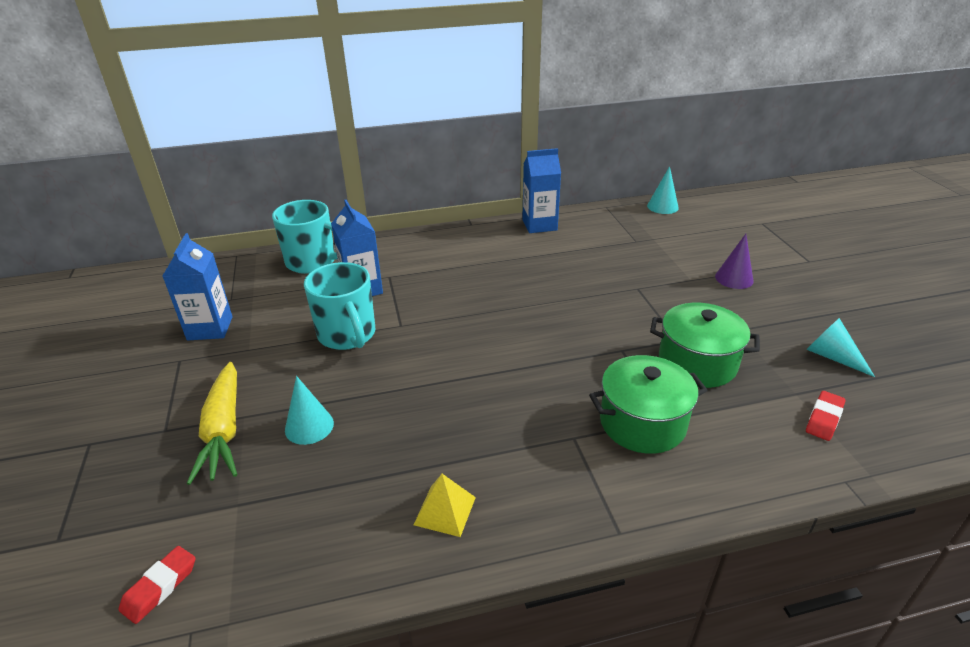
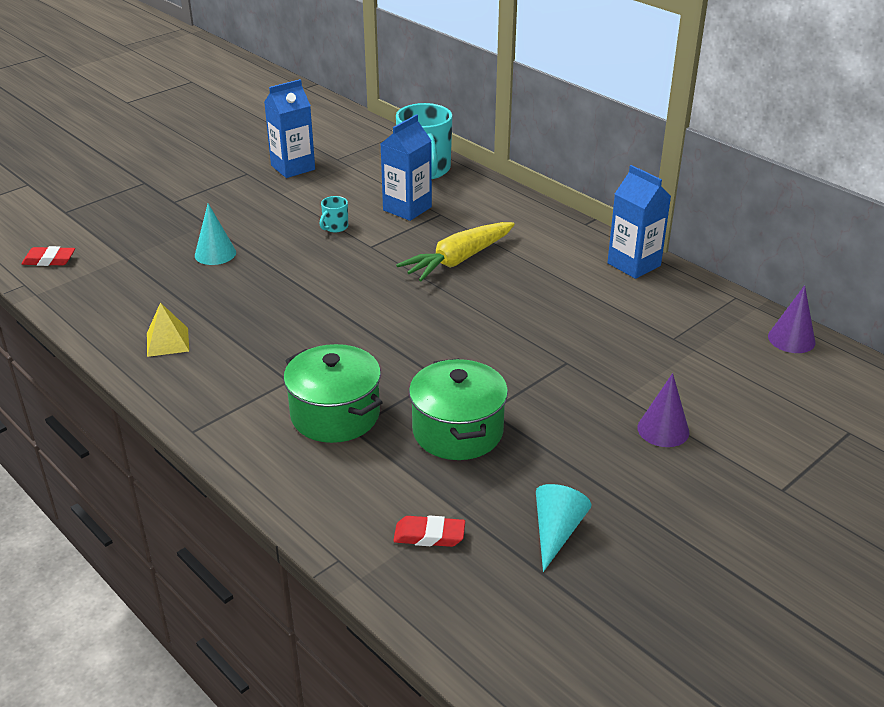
camera: 60 degrees right, 0 degrees up
(224, 430) = (188, 222): yellow carrot -> yellow carrot (458, 260)
(347, 335) = (335, 227): turquoise mug -> turquoise mug, size x0.44
(662, 206) = (791, 339): turquoise cone -> purple cone

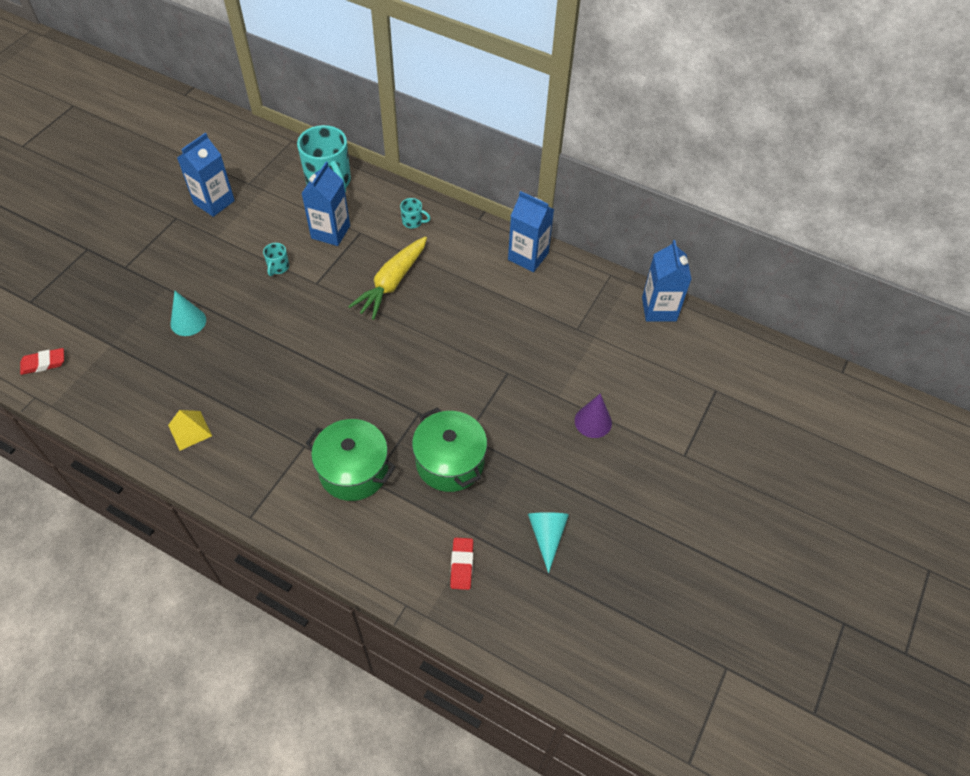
camera: 20 degrees left, 20 degrees up
(429, 535) = (462, 565): red eraser -> red eraser turned 75 degrees counterclockwise
(505, 215) = (413, 222): none -> turquoise mug
(791, 339) = (659, 309): purple cone -> blue carton

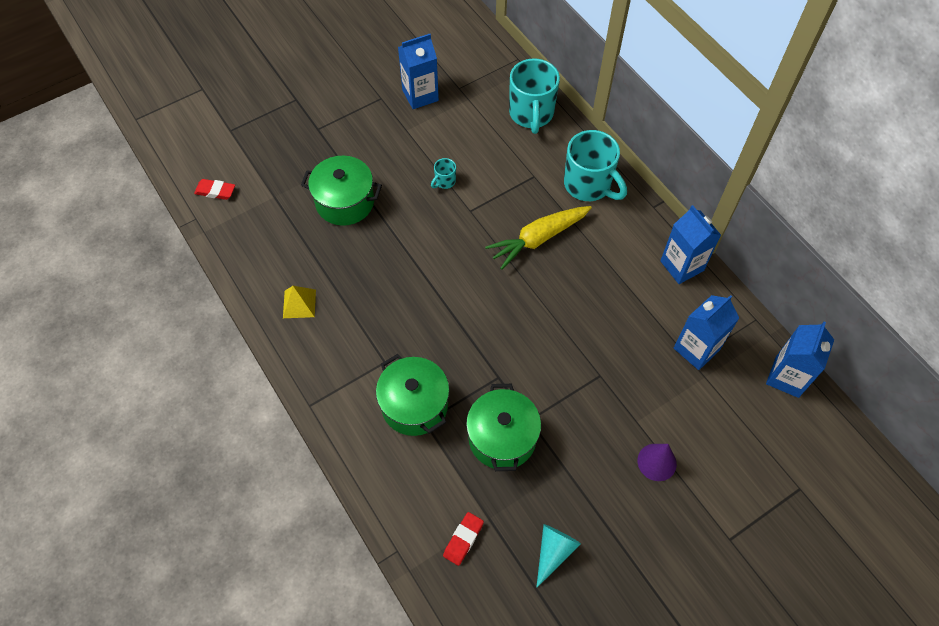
camera: 30 degrees right, 5 degrees up
(188, 321) = (345, 202): turquoise cone -> green pot
(330, 232) = (507, 165): blue carton -> blue carton (696, 349)
(413, 222) = (588, 185): turquoise mug -> turquoise mug, size x2.28

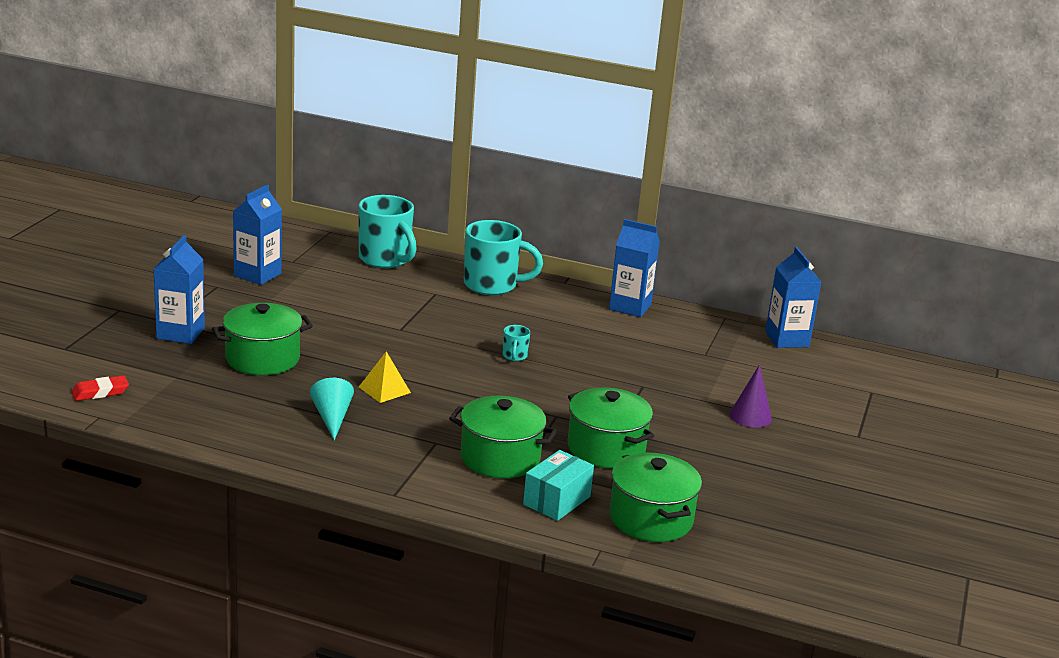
camera: 40 degrees left, 35 degrees down
(299, 303) = (297, 435): yellow pyramid -> yellow pyramid (384, 390)
(413, 477) = (556, 500): none -> turquoise box
(444, 181) = (352, 319): turquoise mug -> turquoise mug (514, 356)
(463, 539) = (651, 519): red eraser -> green pot
(538, 239) = (487, 327): yellow carrot -> none
(553, 552) = (735, 495): turquoise cone -> turquoise cone (332, 418)
(696, 349) = (700, 347): blue carton -> blue carton (180, 333)

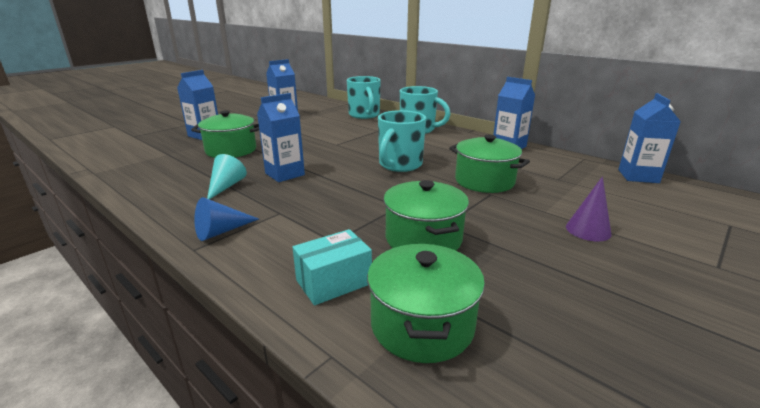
camera: 25 degrees right, 0 degrees up
(100, 392) = (112, 157): red eraser -> none
(384, 390) = (284, 174): yellow pyramid -> blue carton
(398, 472) = (221, 231): none -> blue cone
(500, 458) = (319, 232): green pot -> green pot (484, 181)
(514, 356) = (399, 165): turquoise mug -> turquoise mug, size x2.28

